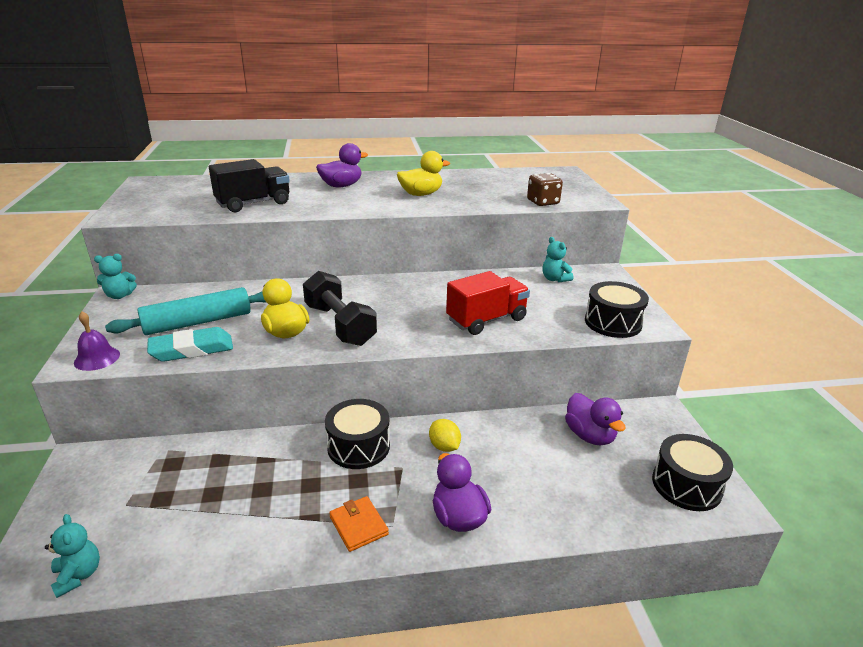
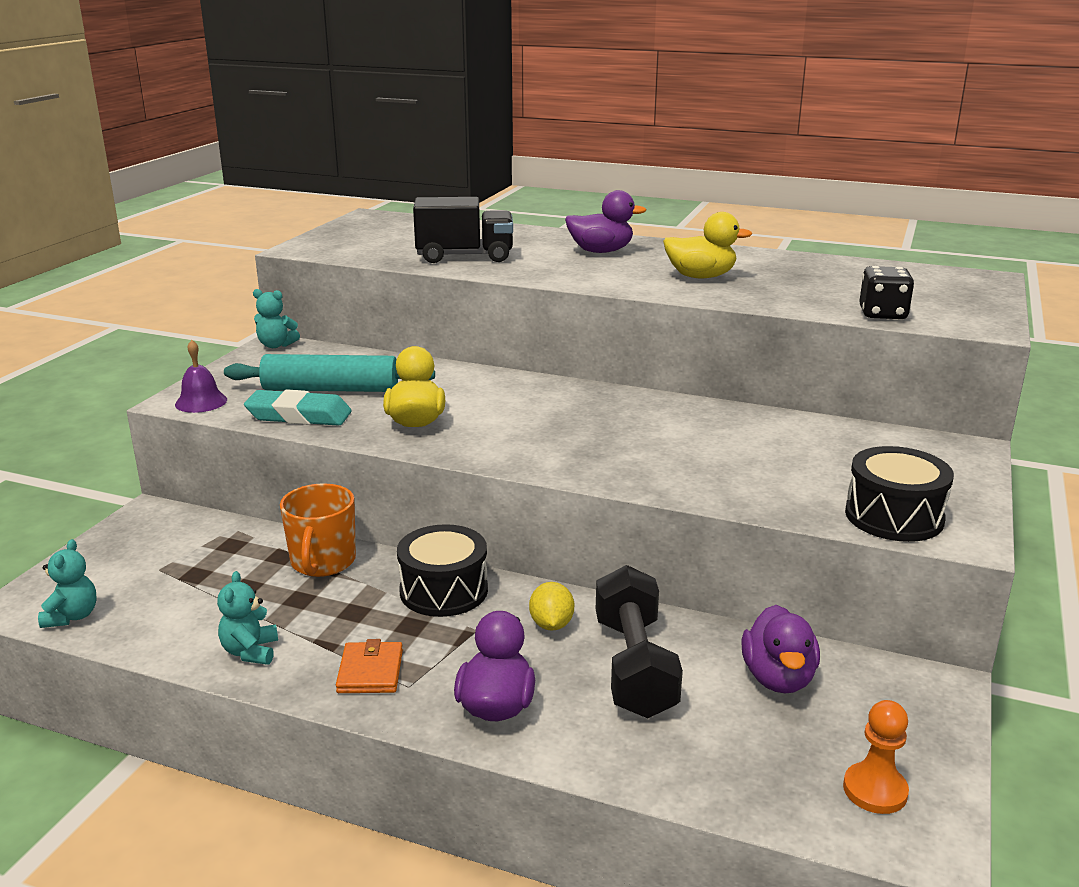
camera: 30 degrees right, 5 degrees down
(256, 453) = (322, 562): none -> orange mug
(340, 325) = (488, 428): black dumbbell -> black dumbbell (634, 666)
(486, 320) = (692, 467): red truck -> none
(543, 202) = (882, 314): brown dice -> black dice
(554, 279) = (863, 440): turquoise teddy bear -> turquoise teddy bear (250, 651)
(686, 485) = (875, 790): black drum -> orange pawn

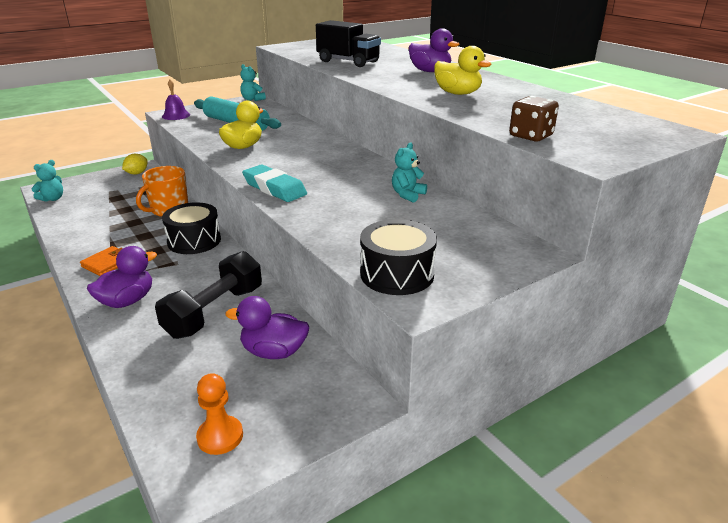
camera: 35 degrees right, 5 degrees up
(250, 651) = (82, 236): turquoise teddy bear -> turquoise teddy bear (407, 195)
(299, 415) = (201, 131): turquoise eraser -> turquoise eraser (274, 188)
(551, 624) = (212, 275): yellow lemon -> yellow lemon (137, 173)
(778, 678) = (274, 352): purple duck -> purple duck turned 60 degrees clockwise
(882, 314) = (531, 136): black dice -> brown dice

